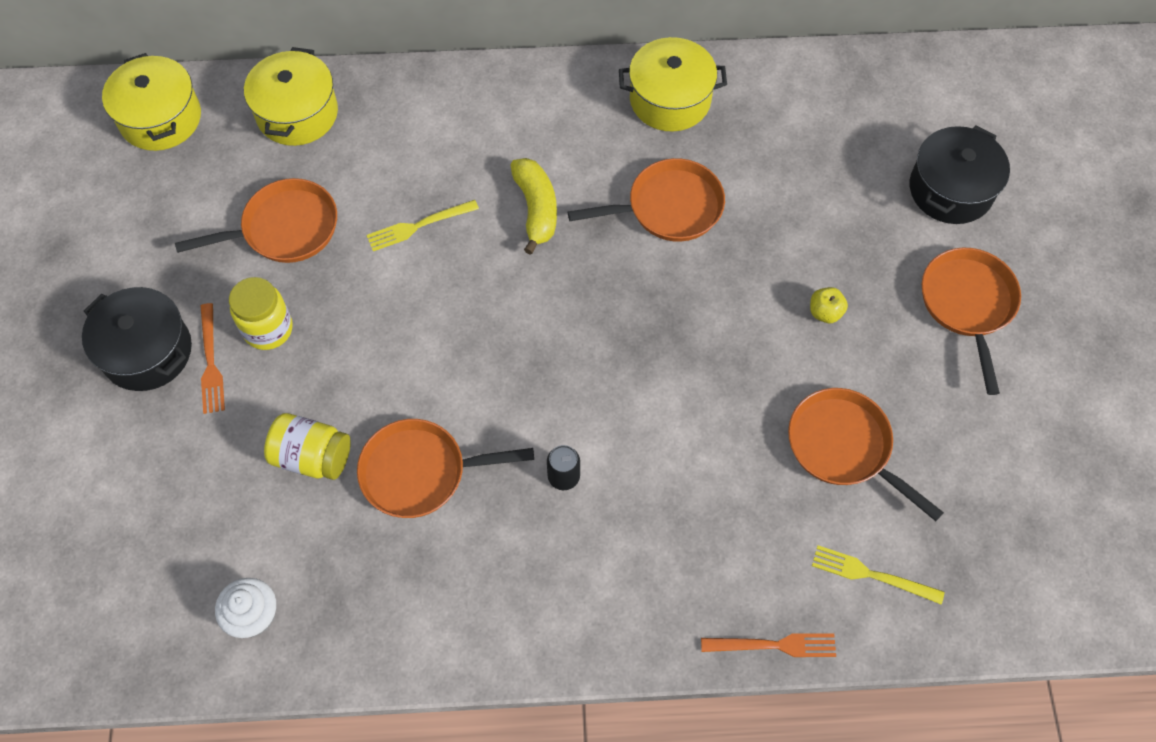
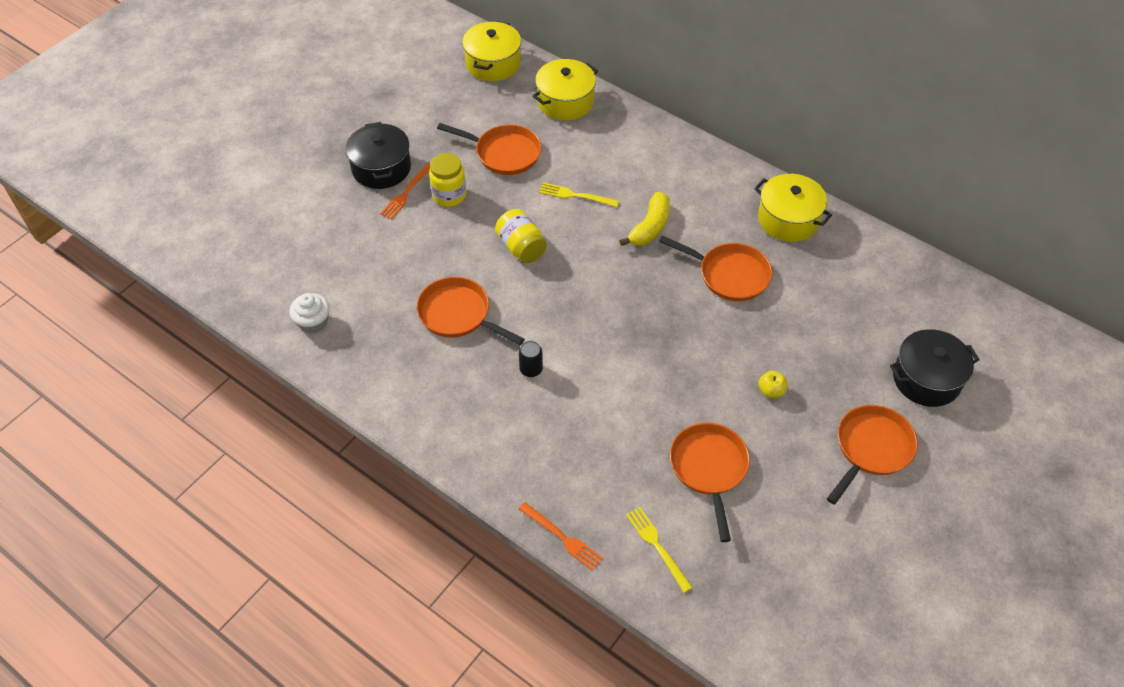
camera: 40 degrees right, 10 degrees down
(312, 456) = (412, 270): yellow jar -> yellow jar (521, 247)

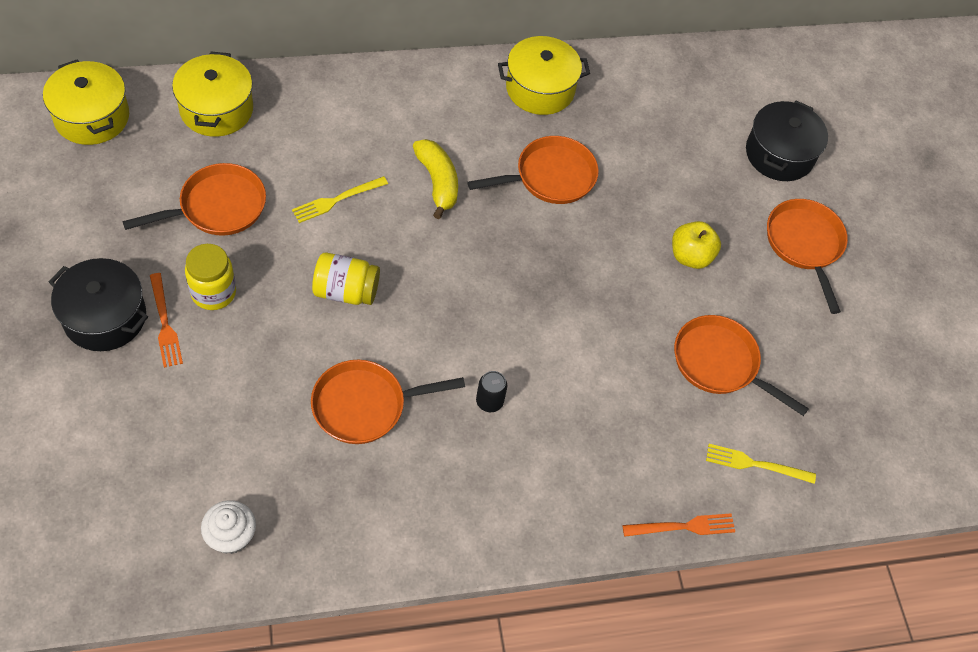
camera: 55 degrees left, 5 degrees up
(771, 391) = (690, 256): yellow apple -> yellow apple, size x1.56

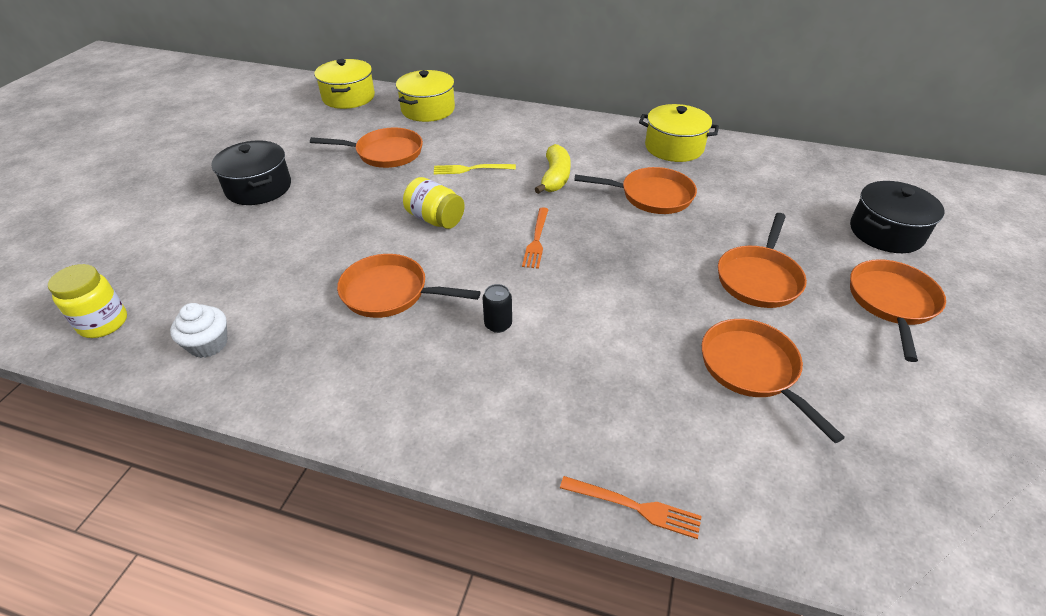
camera: 35 degrees right, 15 degrees down
(165, 323) = (292, 201): orange fork -> orange fork (536, 240)
(213, 292) = (341, 194): yellow jar -> yellow jar (103, 323)
(690, 256) = (759, 278): yellow apple -> orange pan
(755, 464) = (755, 477): yellow fork -> none

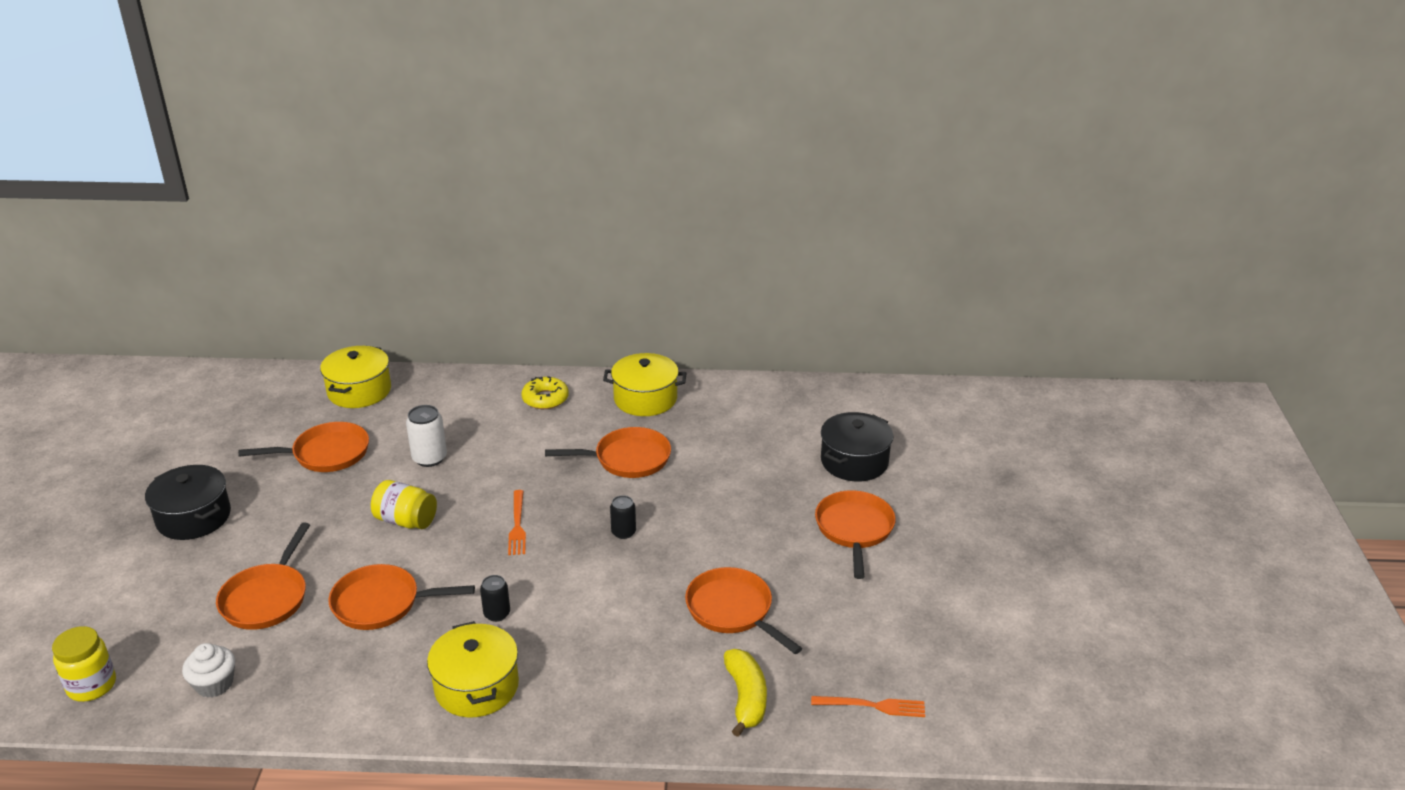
camera: 15 degrees left, 10 degrees down
(348, 97) = (256, 388): yellow pot -> yellow pot (476, 686)
(471, 169) = (429, 458): yellow fork -> white can
(555, 178) = (523, 454): yellow banana -> yellow banana (746, 698)
(583, 135) = (545, 399): none -> yellow donut
(635, 507) = (642, 735): orange fork -> orange fork (873, 706)
(640, 264) = (623, 532): none -> black can
(759, 278) = (737, 527): orange pan -> orange pan (267, 598)

